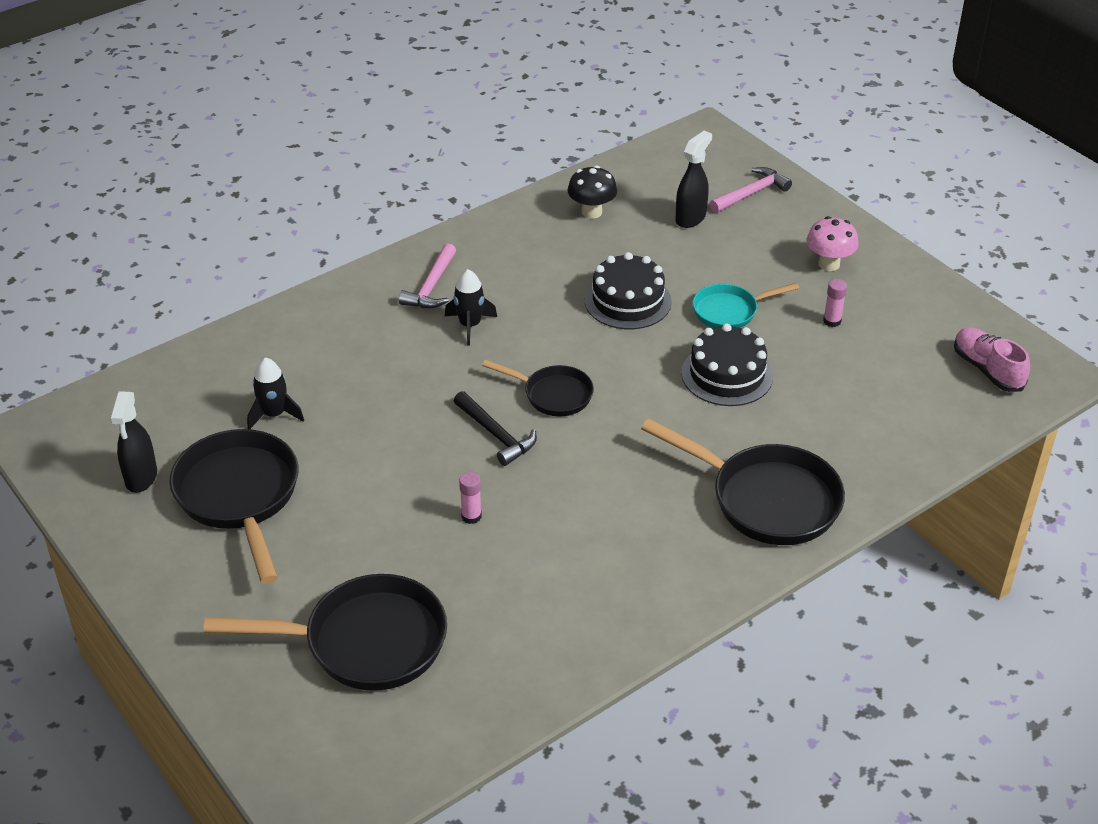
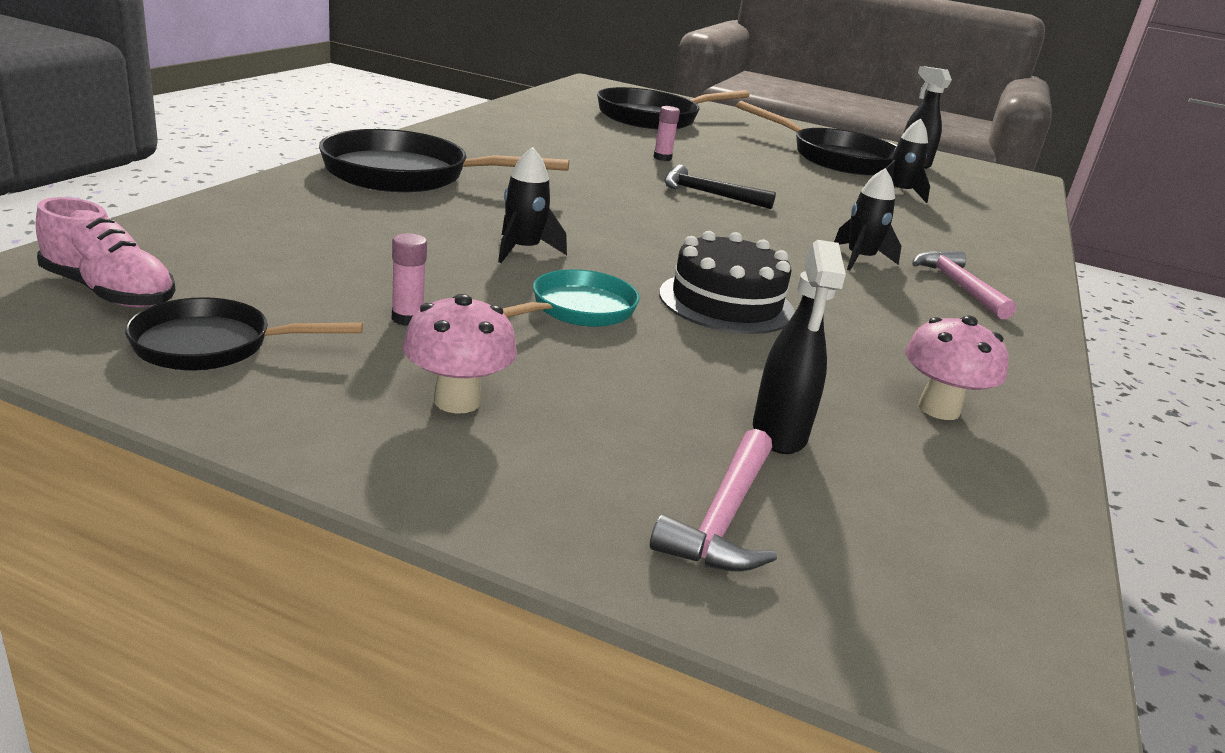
camera: 145 degrees right, 15 degrees down
(553, 395) = (696, 220): black pan -> black pan (213, 346)
(591, 212) = (938, 409): black mushroom -> pink mushroom
(727, 374) = (523, 250): black cake -> black rocket

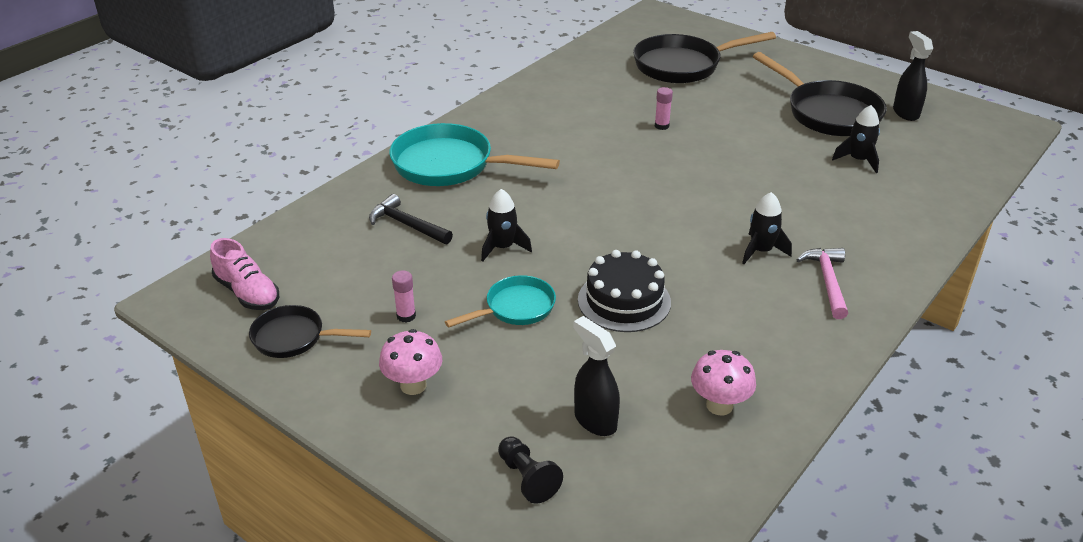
camera: 20 degrees right, 10 degrees up
(407, 175) = (450, 165): black pan -> turquoise pan
(709, 194) = (677, 173): black hammer -> black hammer (407, 225)
(723, 517) = (527, 478): pink hammer -> black pawn
(779, 434) = (595, 420): black spray bottle -> black spray bottle turned 120 degrees clockwise

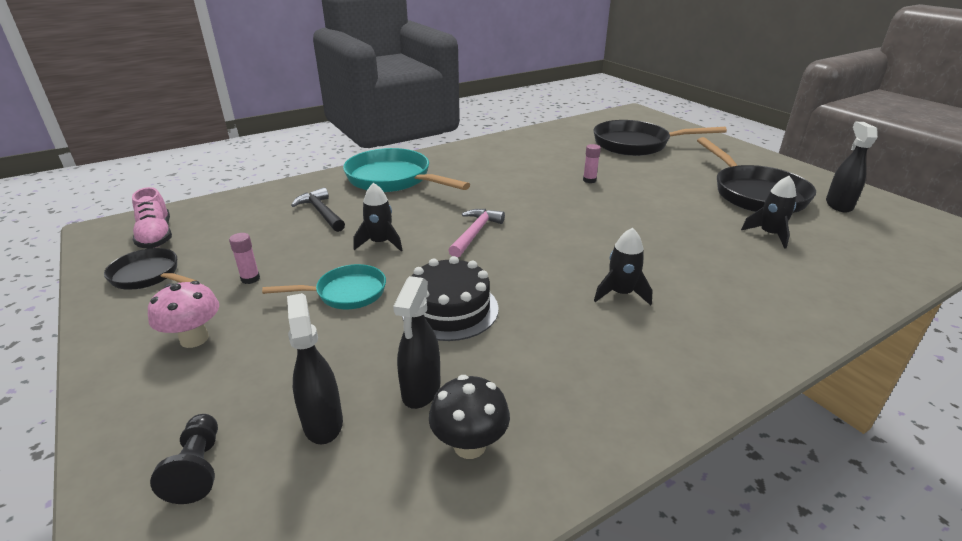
camera: 20 degrees right, 5 degrees down
(652, 376) = (421, 390): none -> black spray bottle
(719, 405) = (469, 445): pink mushroom -> black mushroom
(827, 281) = (679, 338): pink hammer -> pink hammer (475, 233)

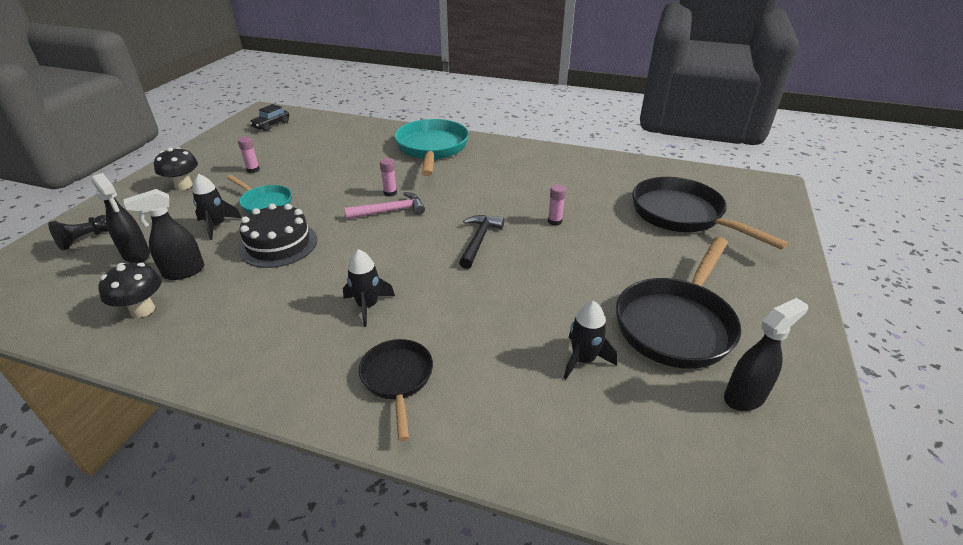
camera: 50 degrees right, 5 degrees up
(149, 276) = (230, 145): black pan -> black pan (397, 379)
(156, 236) = (271, 125): pink shoe -> black car
(194, 339) = (183, 186): pink mushroom -> black mushroom
(321, 212) = (352, 150): black hammer -> black hammer (479, 241)
(323, 422) = (136, 255): black spray bottle -> black spray bottle turned 105 degrees clockwise
(380, 243) = (336, 185): black rocket -> black rocket (217, 225)
(442, 223) = (390, 193): none -> pink glue stick

